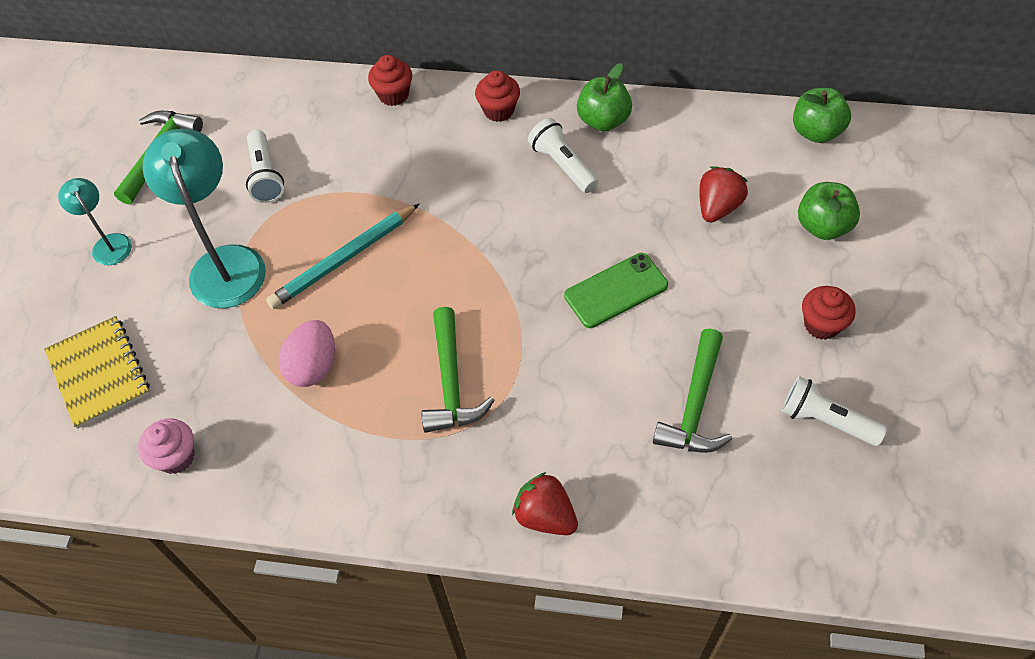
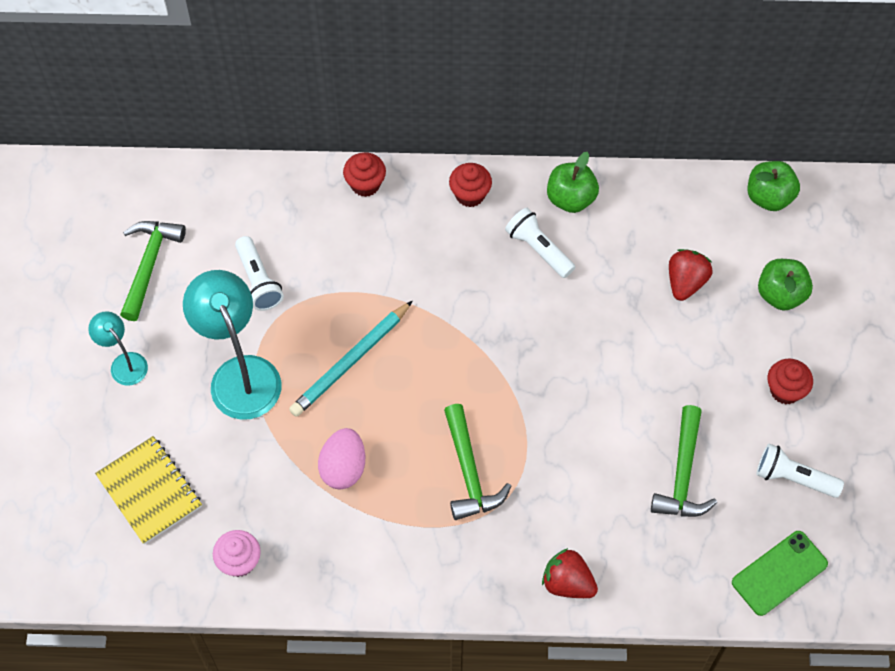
camera: 10 degrees left, 5 degrees up
(616, 290) = (603, 373): green phone -> green phone (779, 573)

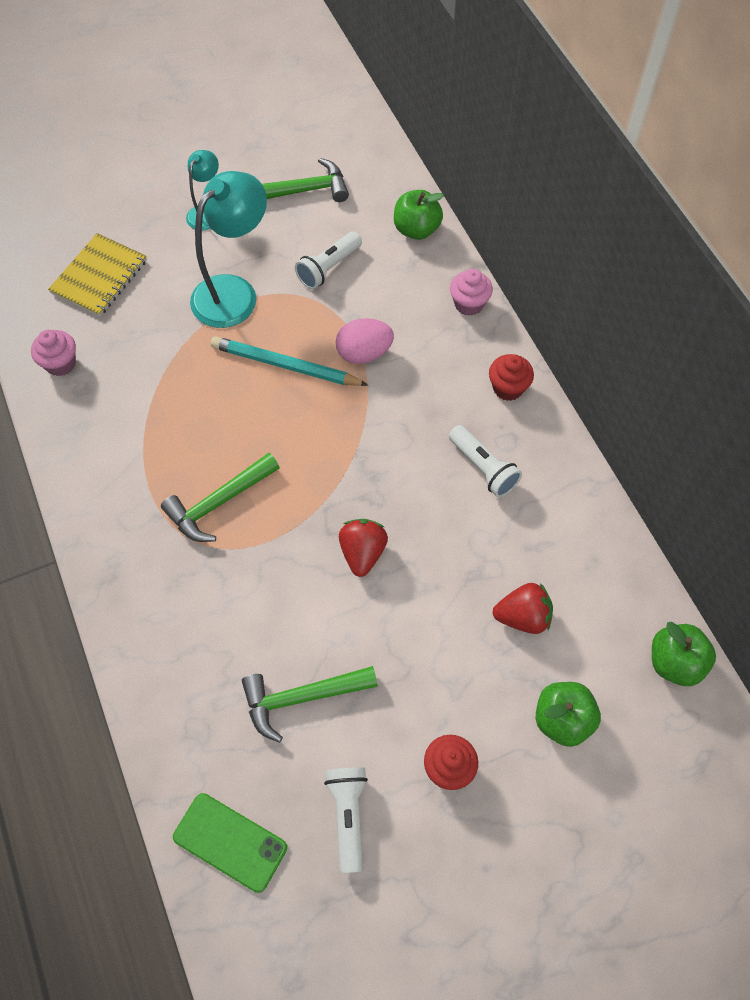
camera: 65 degrees right, 0 degrees up
(343, 468) = (179, 402): pink egg -> pink egg (364, 353)
(365, 184) = (469, 304): red cupcake -> pink cupcake
(538, 249) = (483, 468): white flashlight -> white flashlight turned 120 degrees clockwise
(567, 582) = (139, 633): red strawberry -> red strawberry (362, 552)
(570, 198) = (555, 473): green apple -> green apple (416, 229)

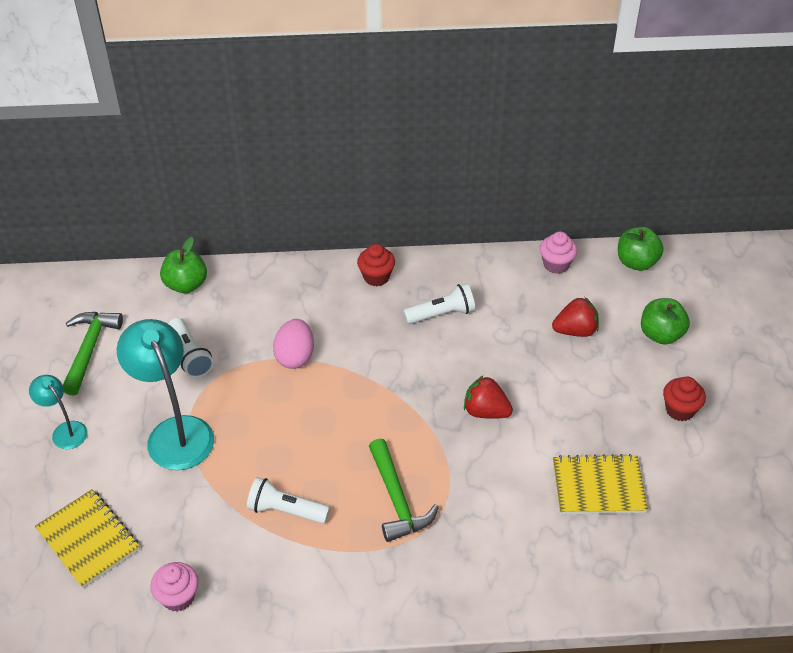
camera: 70 degrees left, 15 degrees down
(230, 842) = (705, 566): green phone -> none
(285, 365) = (278, 414): turquoise pencil -> none
(301, 698) = (598, 486): green hammer -> yellow notebook
(348, 816) = (702, 482): white flashlight -> white flashlight (286, 510)
(469, 304) = (283, 275): pink cupcake -> pink cupcake (556, 264)
(523, 616) = (575, 330): red strawberry -> red strawberry turned 60 degrees clockwise

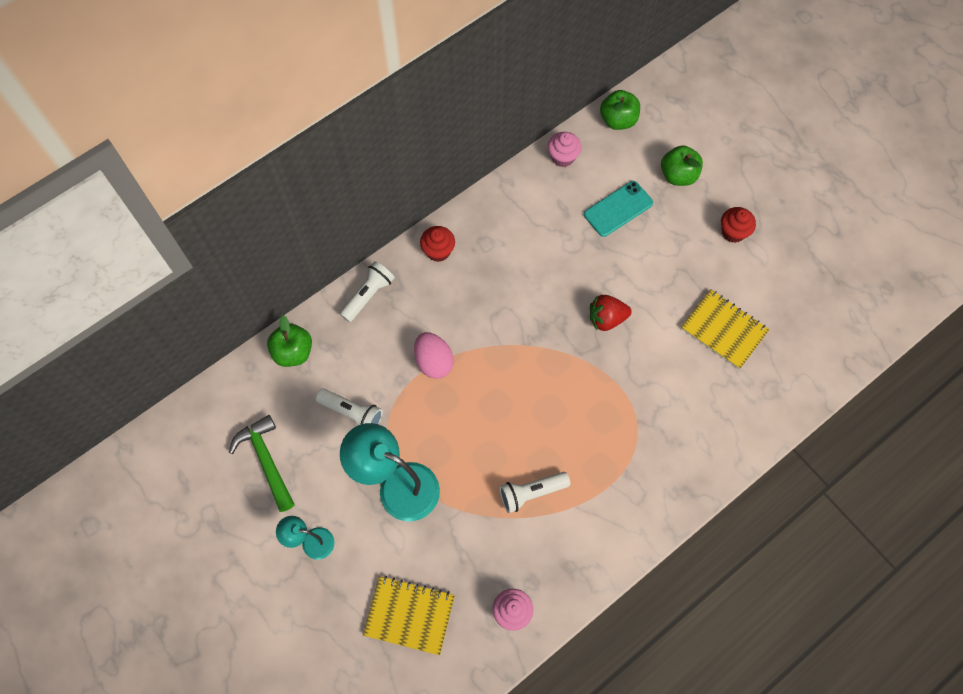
camera: 35 degrees left, 20 degrees up
(397, 500) = (600, 431): green hammer -> none
(441, 314) = (513, 254): white flashlight -> white flashlight (368, 295)
(575, 330) = (618, 209): red strawberry -> turquoise phone
(598, 486) = (723, 330): yellow notebook -> yellow notebook turned 75 degrees clockwise

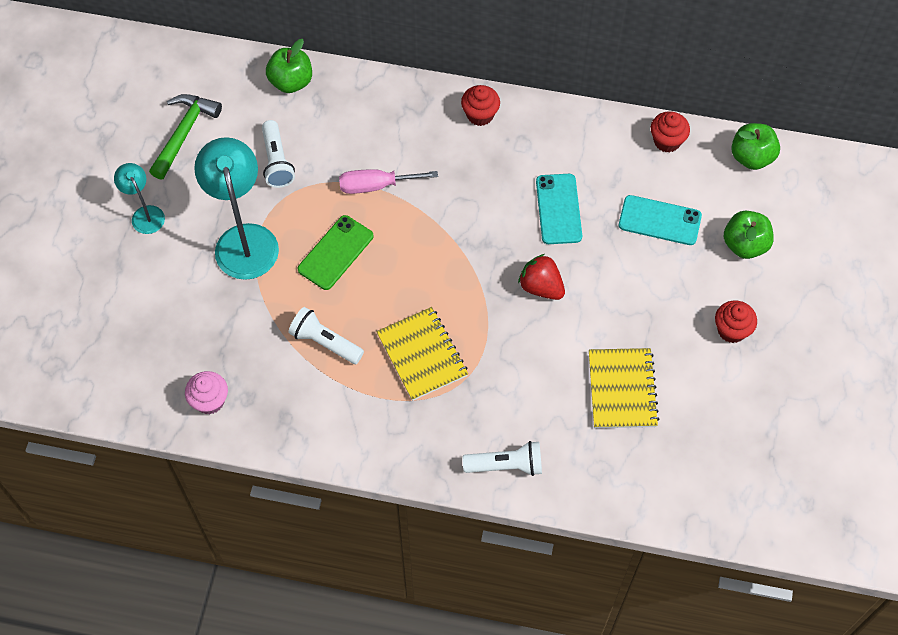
camera: 50 degrees right, 5 degrees down
(368, 295) = (390, 95): white flashlight -> white flashlight (506, 465)
(409, 615) = (144, 327): yellow notebook -> yellow notebook (422, 355)
(434, 362) = (376, 186): pink egg -> pink screwdriver
(465, 430) = (336, 253): none -> green phone
(556, 261) = (559, 209): none -> turquoise phone
(562, 157) = (667, 141): pink cupcake -> red cupcake

